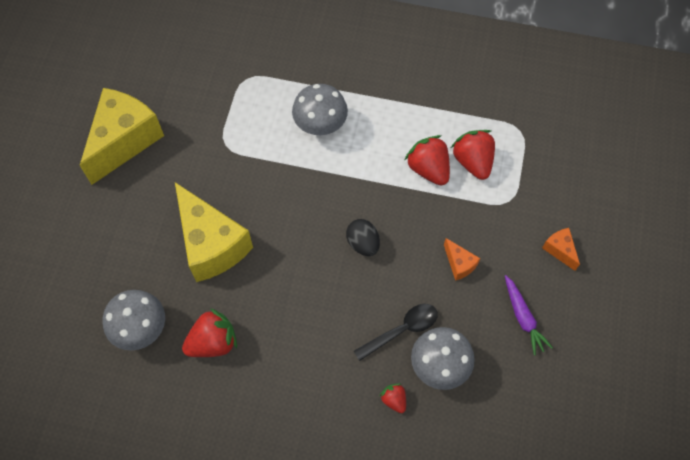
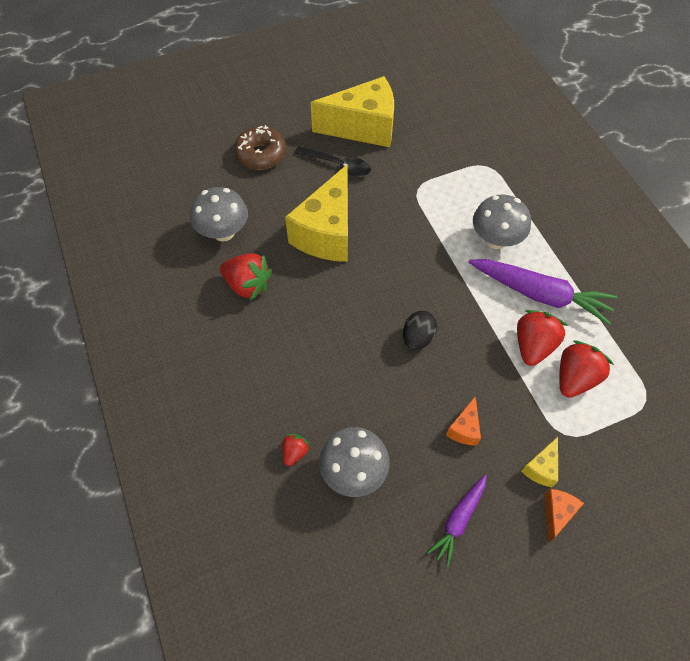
camera: 55 degrees right, 5 degrees down
(79, 244) = (261, 154): none -> brown donut
(390, 132) = (539, 294): none -> purple carrot
(401, 330) = (363, 418): black spoon -> black spoon (338, 165)
(522, 235) = (541, 468): none -> yellow cheese

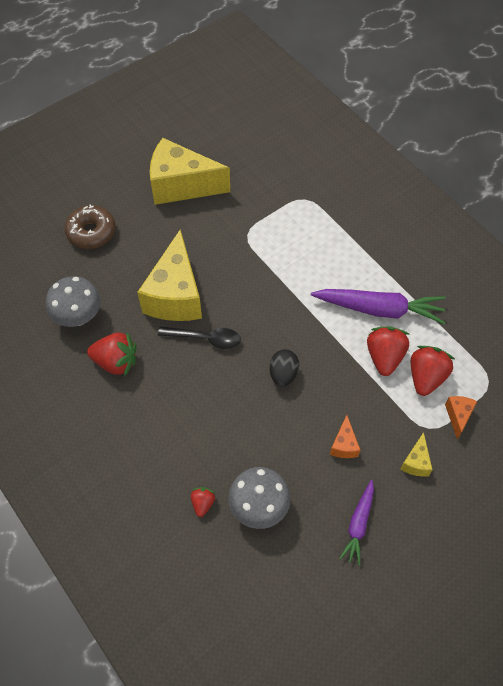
camera: 15 degrees left, 0 degrees up
(338, 165) = (167, 227): black spoon -> black spoon (205, 338)
(363, 128) = (181, 185): yellow cheese -> yellow cheese turned 150 degrees counterclockwise
(495, 240) = (329, 268): grey mushroom -> none
(557, 513) = (437, 497): orange cheese -> orange cheese (458, 416)

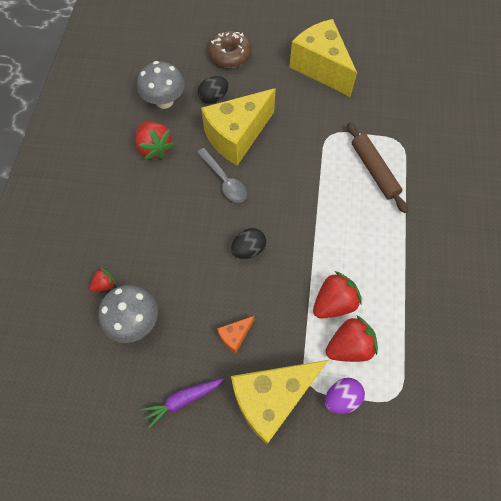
camera: 45 degrees right, 5 degrees up
(119, 279) = (213, 98): none -> black egg
(205, 338) = (224, 180): black spoon -> grey spoon
(309, 235) = (374, 170): none -> brown rolling pin
(379, 309) = (368, 266): purple carrot -> none
(416, 462) = (271, 399): yellow cheese -> yellow cheese, size x2.32
(458, 416) = (341, 398): orange cheese -> purple egg

